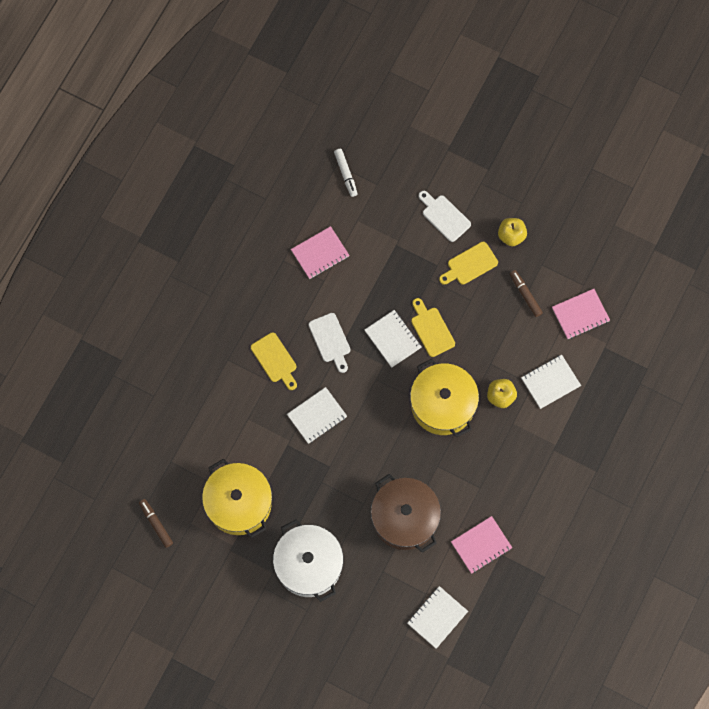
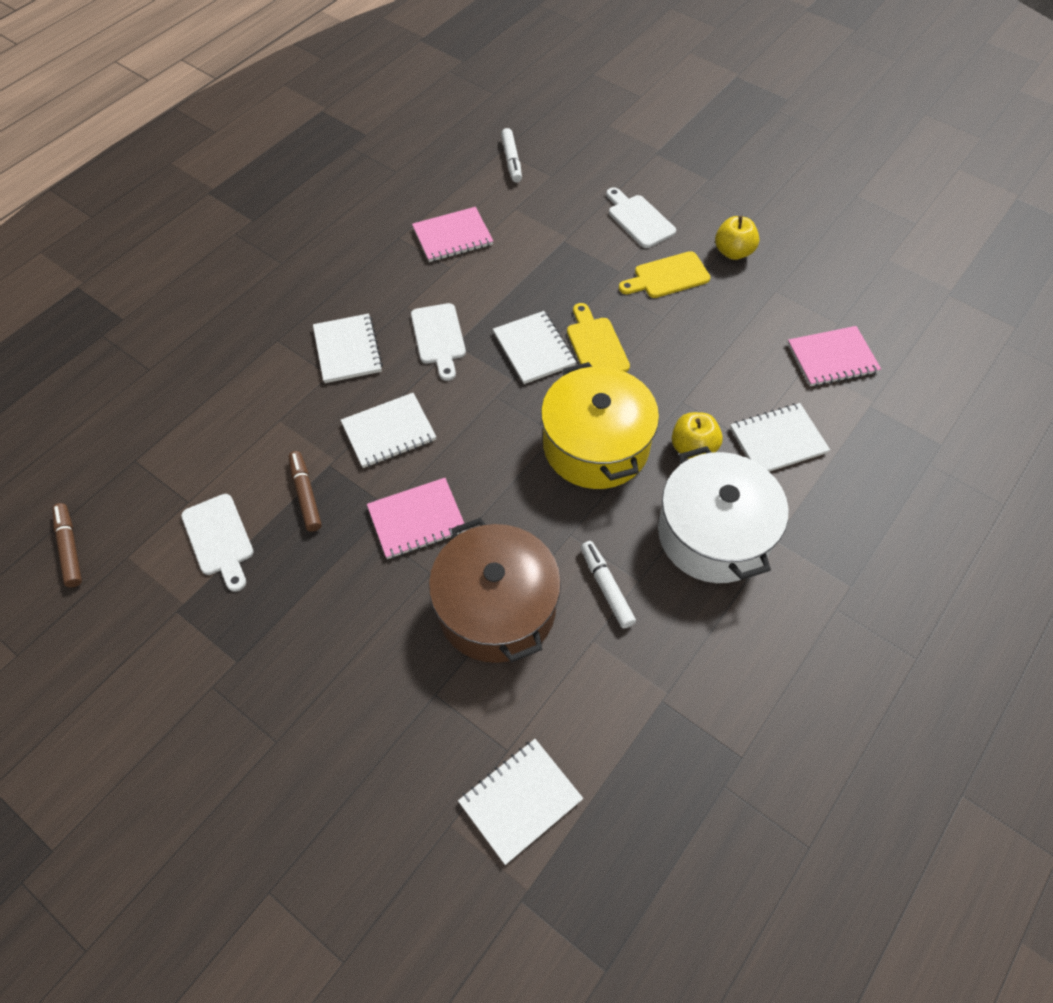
camera: 10 degrees right, 15 degrees down
(239, 503) = (219, 538): yellow pot -> white cutting board
(275, 360) = (348, 350): yellow cutting board -> white notebook
(308, 564) = (304, 659): white pot -> white pot (713, 534)
(462, 495) = (606, 587): none -> white marker
(481, 545) = (627, 678): pink notebook -> pink notebook (417, 520)
(525, 295) = (747, 322): brown marker -> brown marker (306, 494)

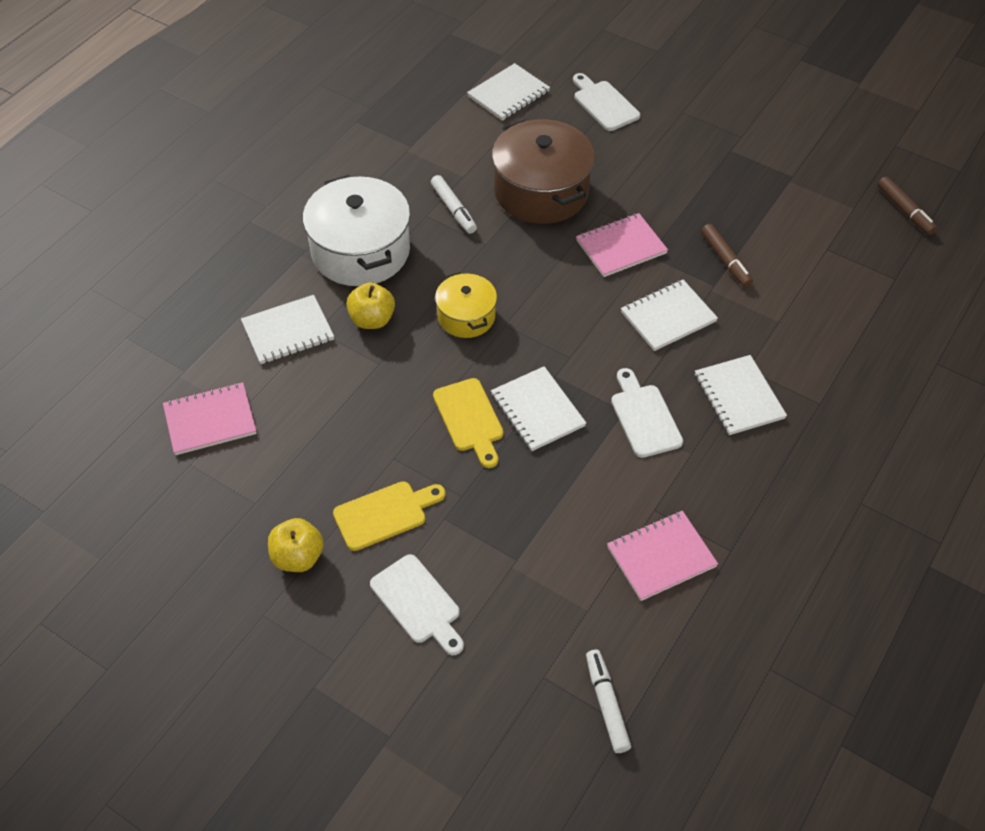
camera: 175 degrees right, 5 degrees down
(219, 538) = (784, 224): white cutting board -> white cutting board (604, 104)
(595, 445) = (466, 316): yellow pot -> yellow pot, size x0.56

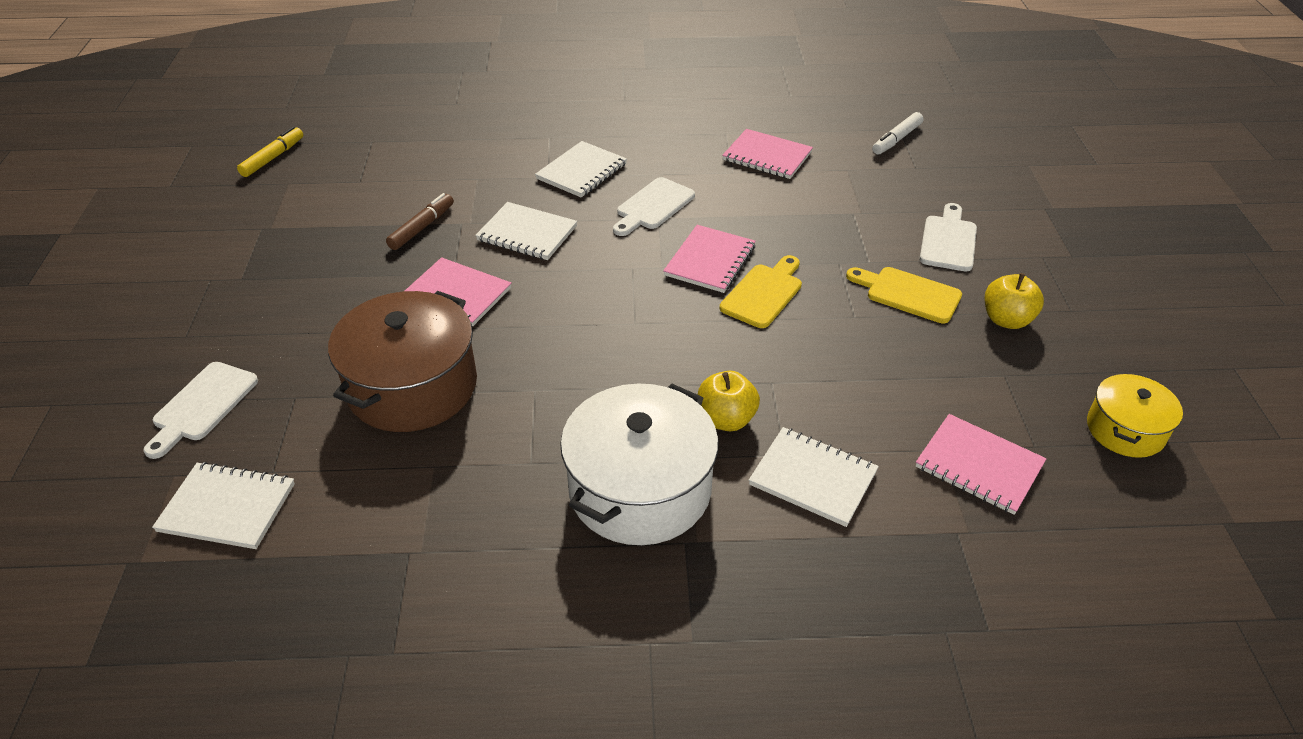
camera: 125 degrees left, 10 degrees down
(453, 209) = (500, 444): white marker -> none
(466, 316) = (650, 353): yellow pot -> yellow pot (1125, 430)
(537, 410) = (710, 261): white notebook -> pink notebook
(905, 210) = (273, 158): brown marker -> yellow marker

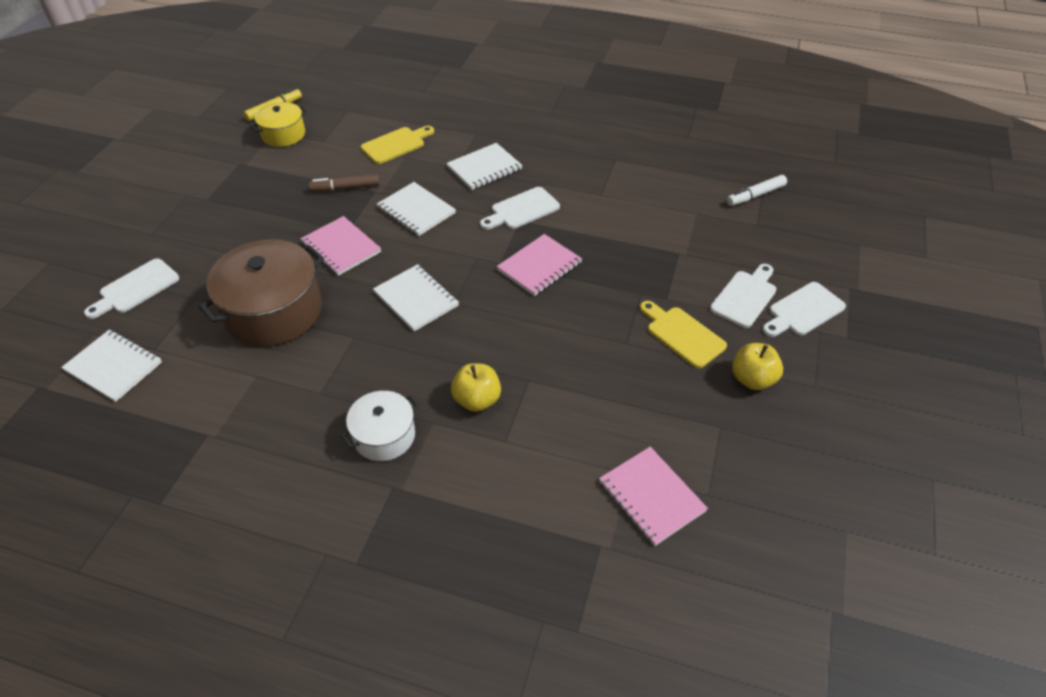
camera: 20 degrees right, 5 degrees up
(422, 227) = (345, 188): brown marker -> brown marker turned 150 degrees counterclockwise
(639, 489) = (384, 436): white pot -> white pot, size x0.56
(763, 293) = (565, 304): yellow cutting board -> yellow cutting board (396, 145)
(767, 156) = (636, 187): pink notebook -> none
(813, 478) = (515, 466): white notebook -> white notebook (416, 299)
(1014, 241) = (803, 311): none -> white cutting board
(1125, 430) = (795, 504): yellow pot -> yellow pot (283, 134)

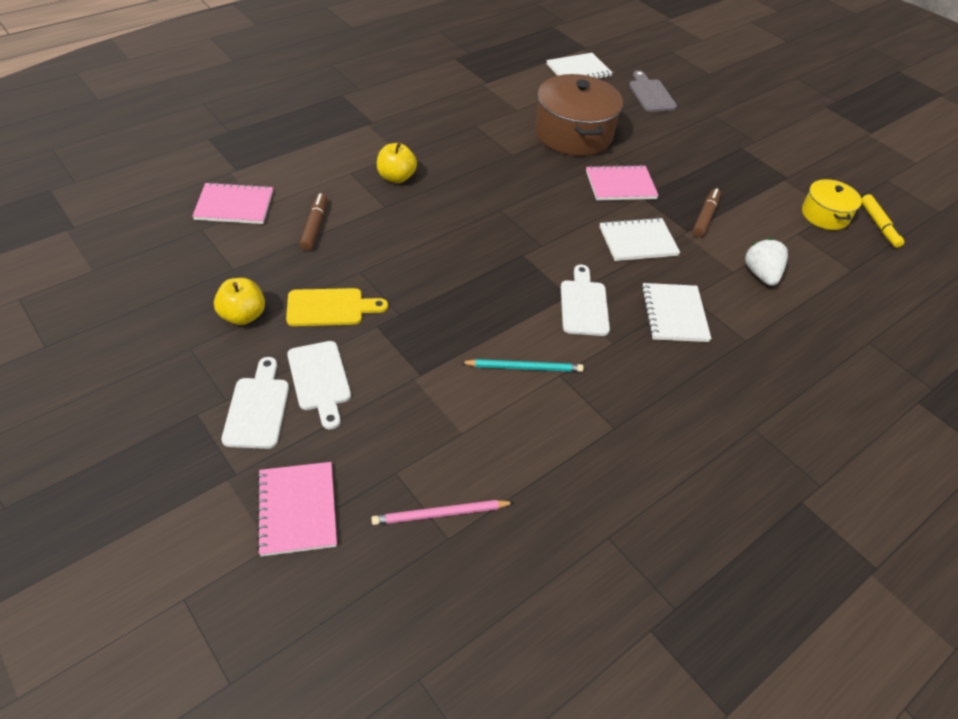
camera: 120 degrees right, 0 degrees up
(136, 288) = (651, 94): white cutting board -> grey cutting board
(384, 436) = (412, 133): white pot -> none
(396, 145) = (761, 274): yellow cutting board -> white strawberry
(416, 299) = (523, 194): white notebook -> none
(539, 266) = (495, 273): pink notebook -> pink notebook (297, 509)
(609, 411) = (314, 226): none -> brown marker
(614, 211) = (524, 367): none -> turquoise pencil
(755, 195) = (440, 514): white marker -> pink pencil

